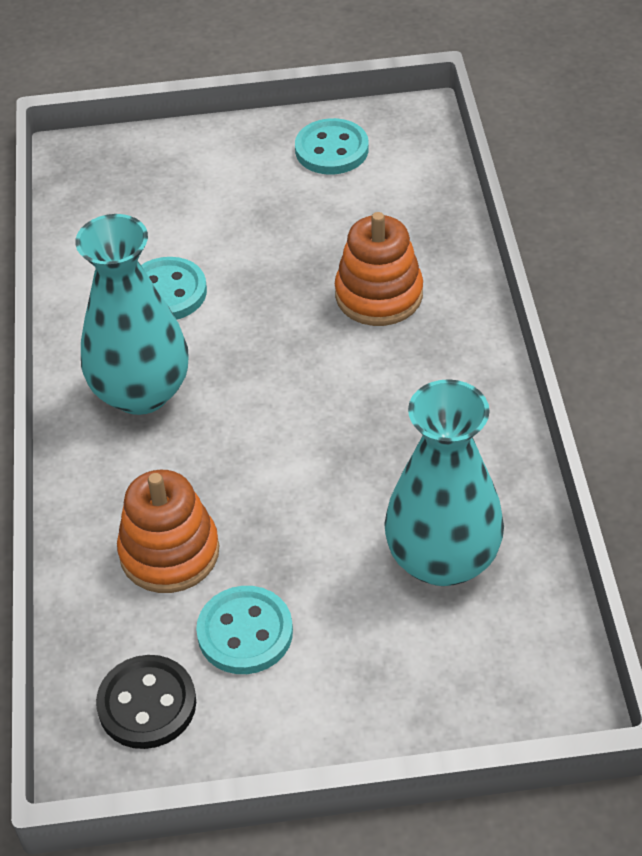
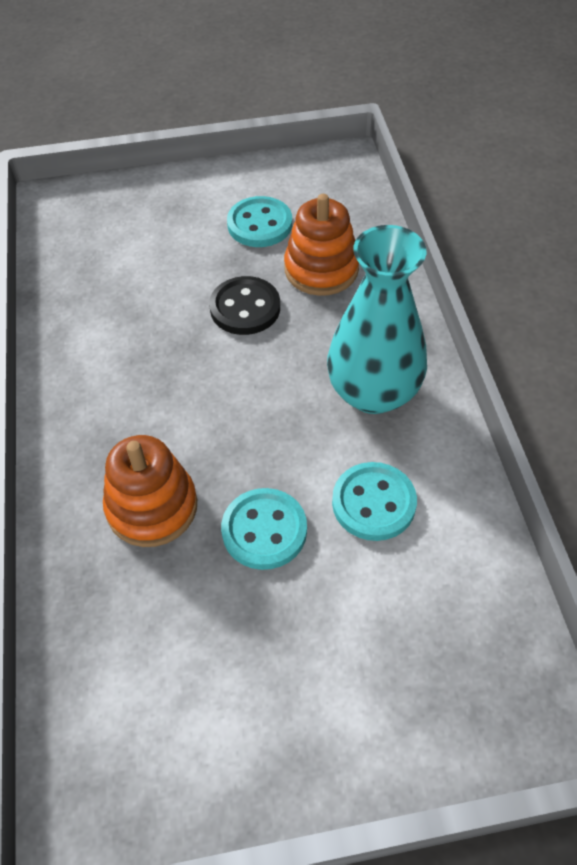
camera: 175 degrees right, 5 degrees up
(147, 704) = (318, 186): black button -> black button (245, 308)
(331, 150) = (201, 743): turquoise button -> turquoise button (264, 530)
(442, 559) = (120, 273): turquoise vase -> none

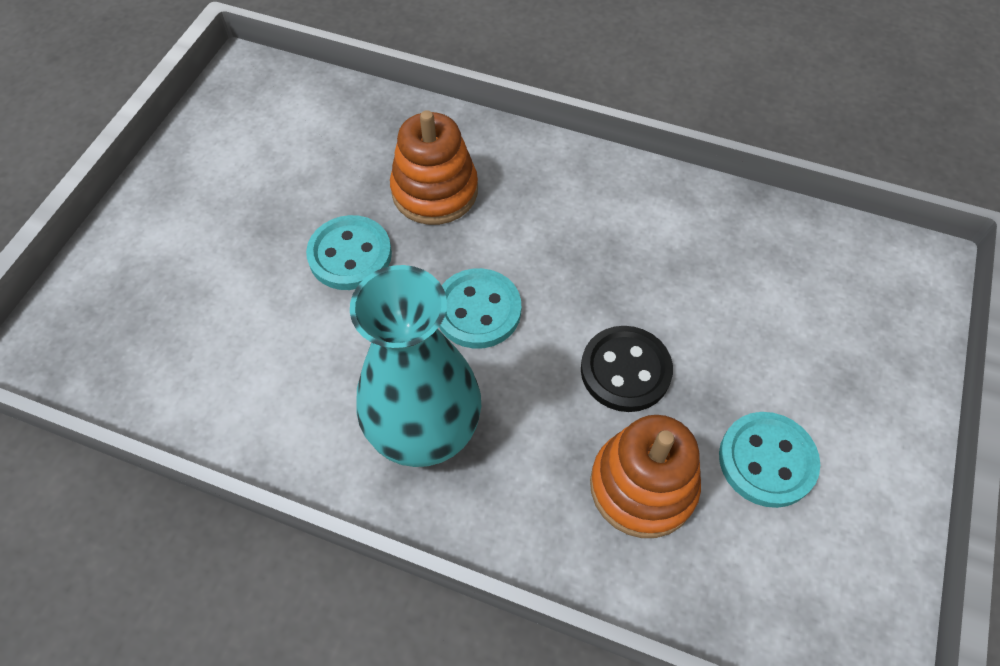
camera: 120 degrees right, 5 degrees up
(373, 503) = (306, 350): turquoise button -> turquoise button (478, 310)

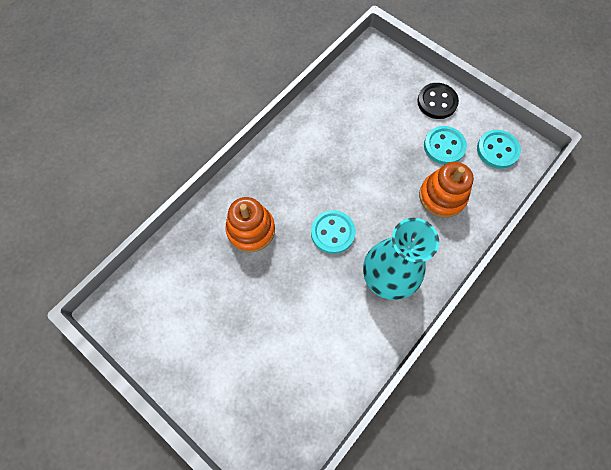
camera: 70 degrees left, 10 degrees up
(350, 255) = (275, 284): turquoise button -> turquoise button (497, 150)
(625, 370) = (386, 181): black button -> black button (437, 102)

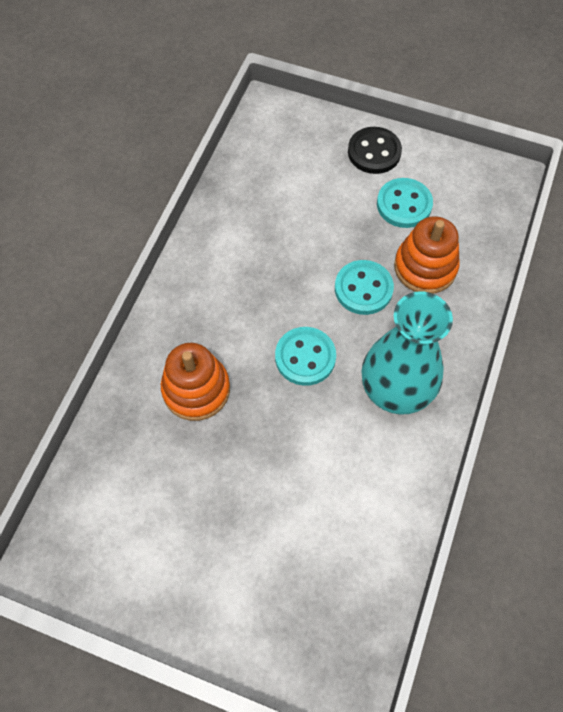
camera: 20 degrees left, 5 degrees down
(497, 150) = (470, 189): turquoise button -> turquoise button (363, 289)

